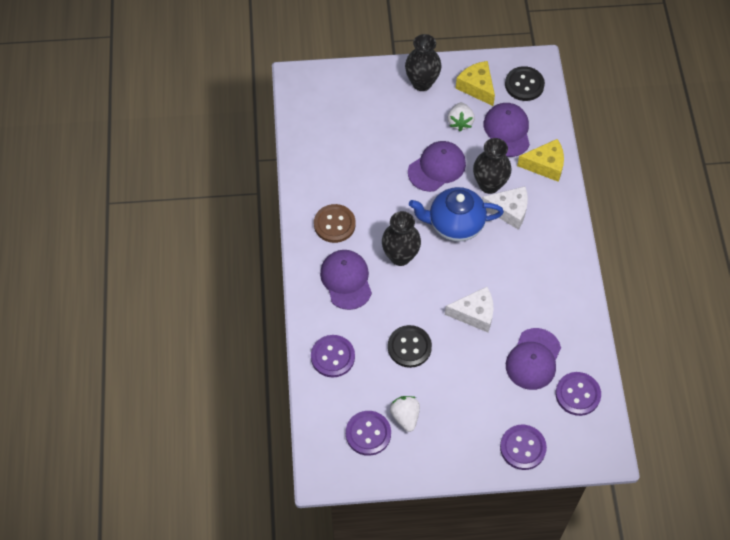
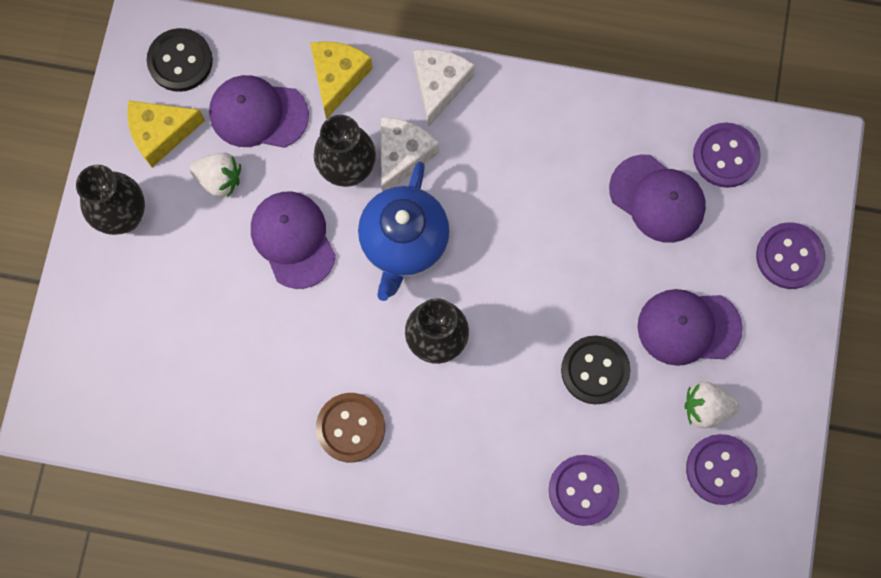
camera: 75 degrees left, 15 degrees up
(346, 280) = (456, 435): purple cap -> purple cap (688, 327)
(474, 314) = (564, 259): white cheese -> white cheese (439, 85)

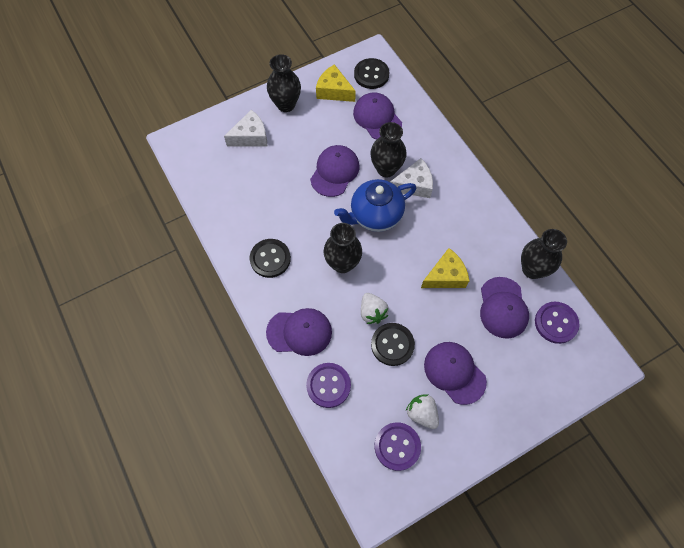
camera: 50 degrees right, 10 degrees down
(219, 179) = (334, 125): white strawberry -> white strawberry (372, 312)
(338, 78) = (423, 134): yellow cheese -> yellow cheese (445, 276)
(350, 428) = (270, 259): brown button -> black button
(439, 85) = (460, 175): white cheese -> white cheese (251, 136)
(485, 470) = (299, 332): none -> purple cap
(639, 119) = (532, 269): none -> black vase
(789, 256) = (537, 394): purple button -> none

